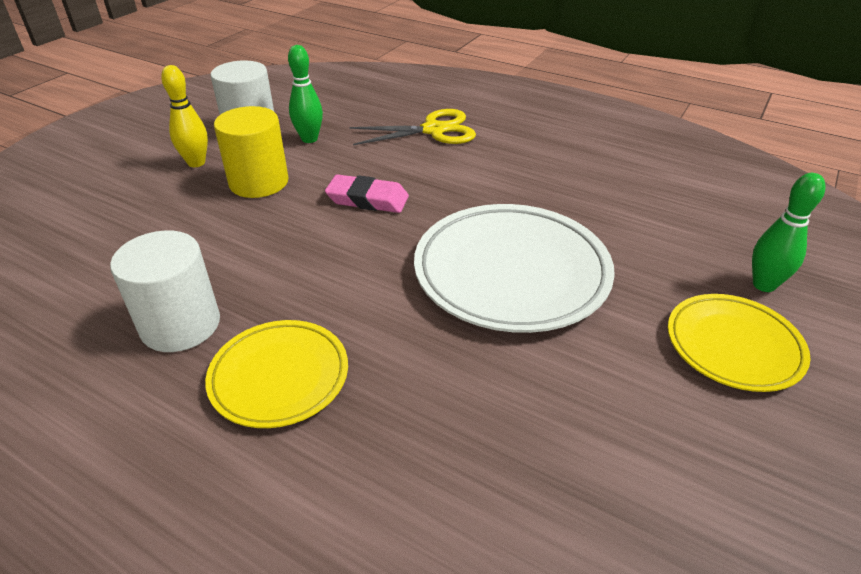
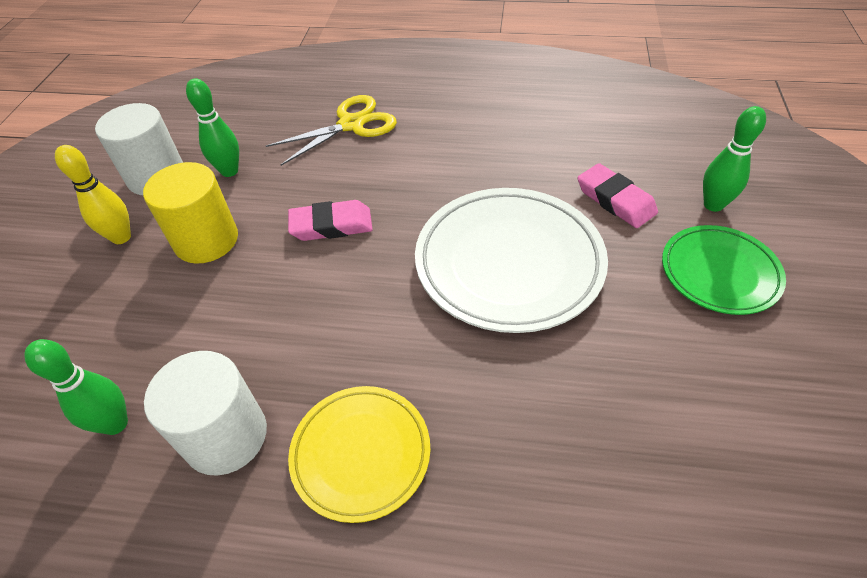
camera: 20 degrees left, 10 degrees up
(106, 287) = (115, 423): none -> green bowling pin
(654, 252) = (615, 200): none -> pink eraser
(733, 346) = (719, 273): yellow plate -> green plate

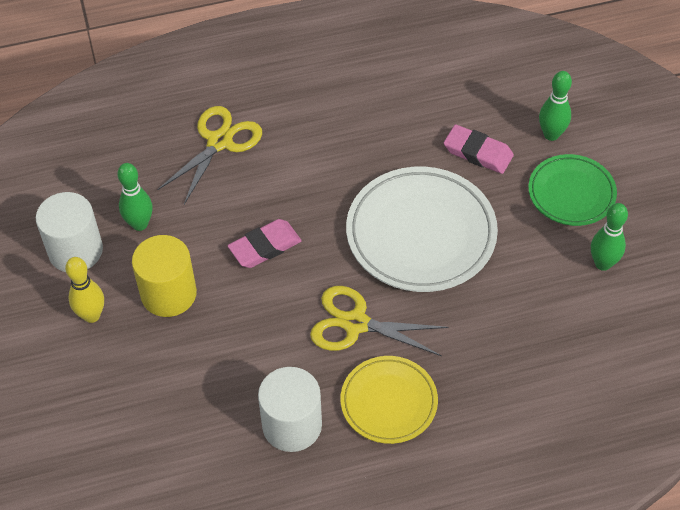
camera: 25 degrees left, 5 degrees up
(115, 423) = (208, 447): green bowling pin -> green bowling pin (603, 263)
(378, 337) = (356, 323): none -> yellow scissors

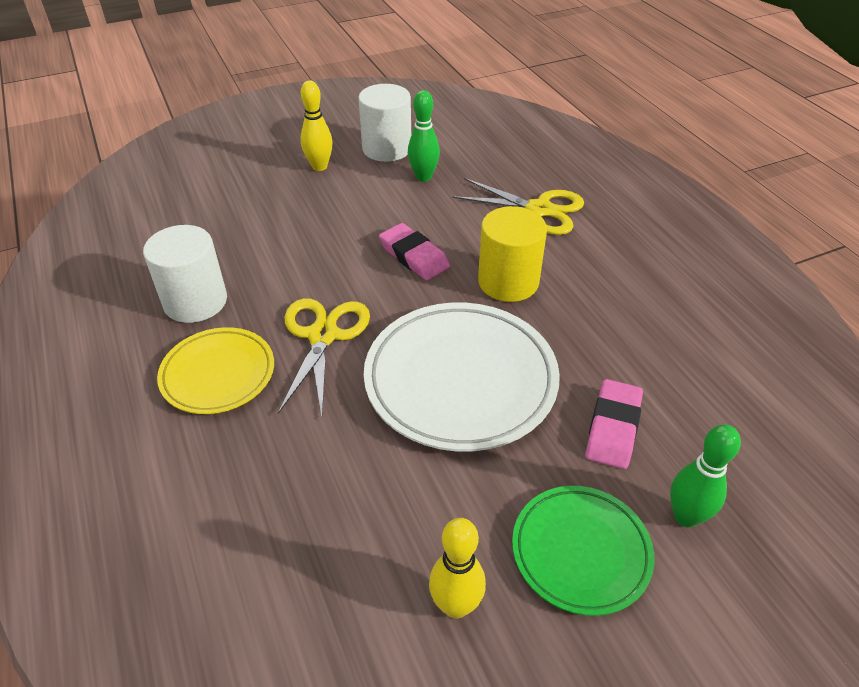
camera: 80 degrees right, 10 degrees down
(168, 293) = (347, 204): yellow cylinder -> yellow cylinder (508, 282)
(603, 263) = (456, 605): green bowling pin -> yellow bowling pin

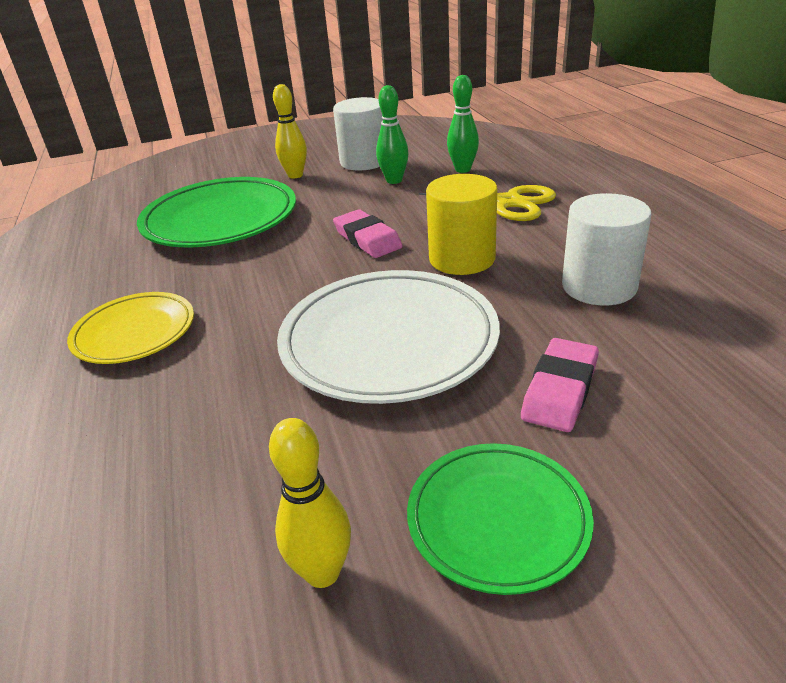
camera: 10 degrees right, 10 degrees down
(195, 301) = (138, 274): white cylinder -> white cylinder (599, 286)
(258, 229) = (220, 220): none -> green plate
(323, 335) = (253, 302): yellow scissors -> none
(685, 516) = (644, 487): green bowling pin -> green bowling pin (463, 169)

